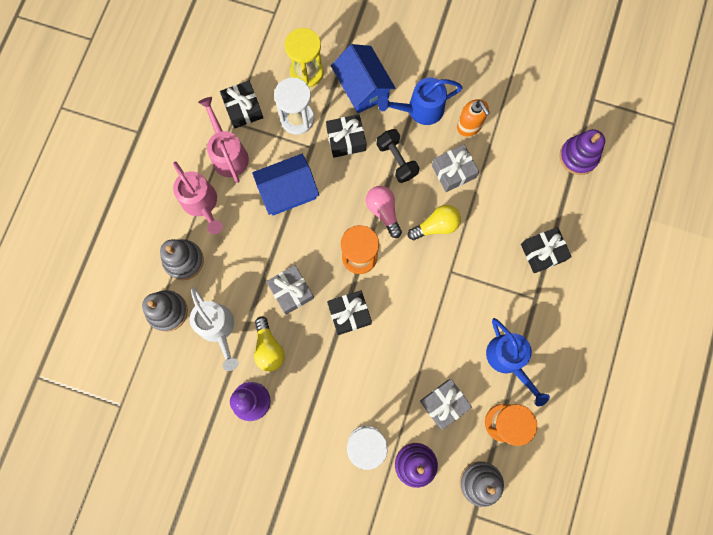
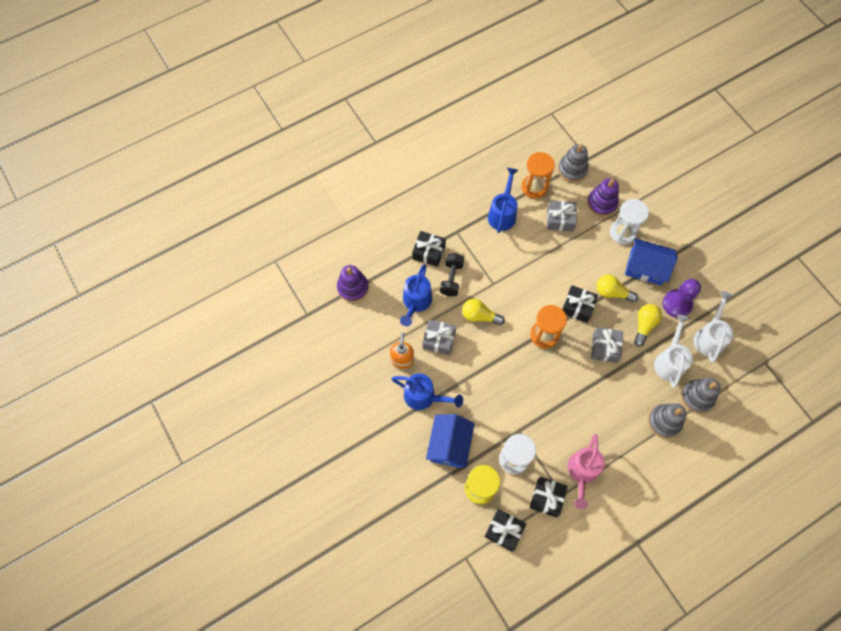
camera: 140 degrees left, 10 degrees down
(194, 389) = (709, 337): none -> white watering can
(202, 204) = (625, 451): pink watering can -> none
(288, 191) = (559, 413): blue house -> blue house (645, 267)
(326, 359) = (612, 292): none -> yellow light bulb
(346, 140) = (491, 416): black gift -> black gift (504, 531)
(383, 212) = (505, 350): pink light bulb -> none
(396, 160) = (469, 376): black dumbbell -> black dumbbell (451, 279)
(507, 190) = (415, 303): none -> blue watering can

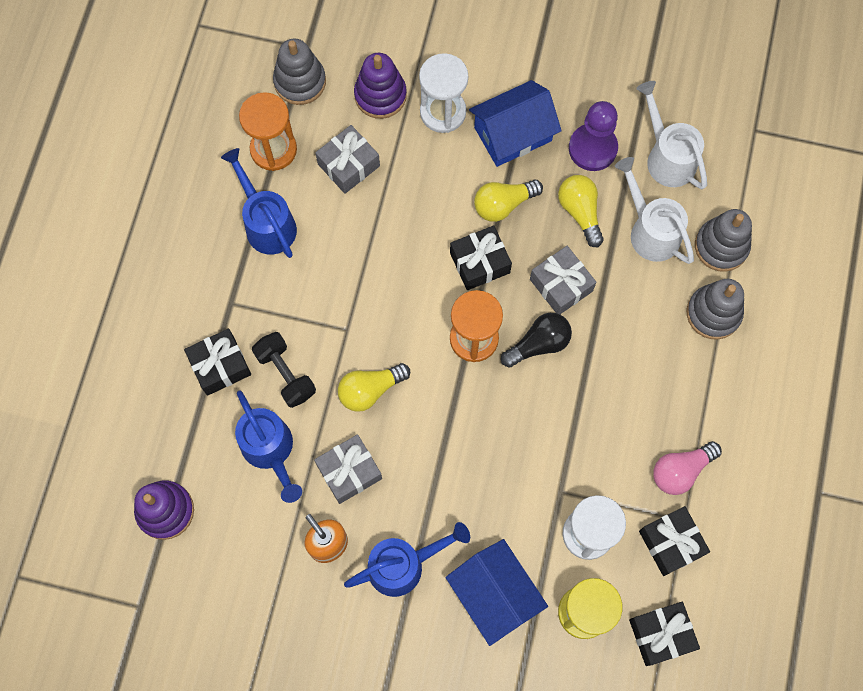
camera: 45 degrees left, 5 degrees up
(570, 362) = (538, 344): none -> black light bulb
(582, 473) = (681, 471): pink watering can -> pink light bulb

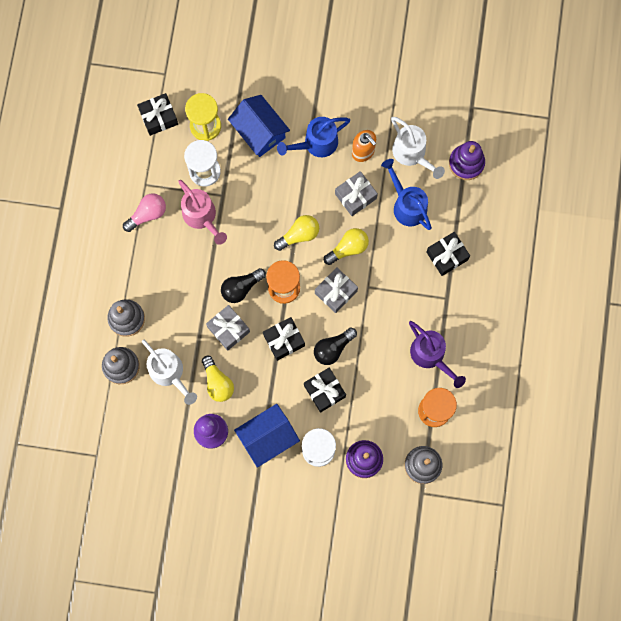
camera: 175 degrees right, 5 degrees up
(267, 223) = (431, 356): blue watering can -> purple watering can
(286, 374) = (403, 254): black dumbbell -> none
(349, 165) = (380, 403): grey gift -> grey gift (336, 292)
(408, 245) = (333, 348): none -> black light bulb
(503, 204) = (270, 383): yellow light bulb -> yellow light bulb (299, 235)
(594, 458) = (202, 217): none -> pink watering can
(667, 156) = (158, 429): white watering can -> white watering can (412, 154)
(671, 543) = (153, 170): black gift -> black gift (324, 391)

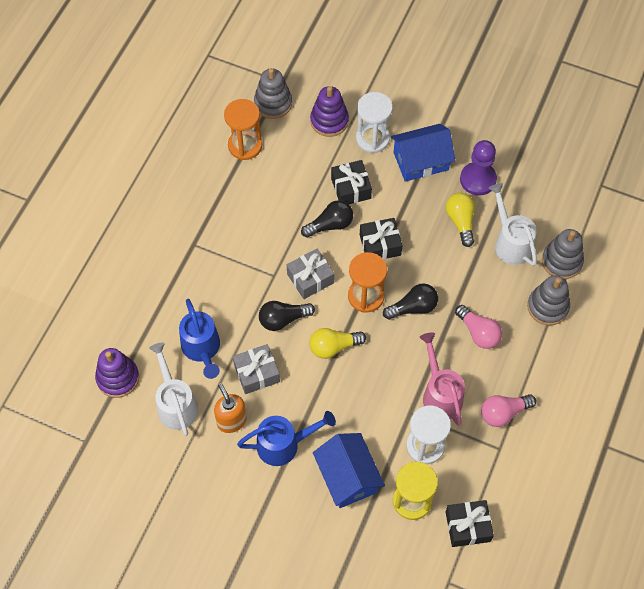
camera: 165 degrees left, 15 degrees down
(181, 279) = (478, 332): none -> pink light bulb
(228, 329) = (437, 269): grey gift -> none
(348, 248) = (283, 319): yellow light bulb -> black light bulb
(431, 356) = (230, 194): purple watering can -> none
(447, 256) = (177, 285): black gift -> none

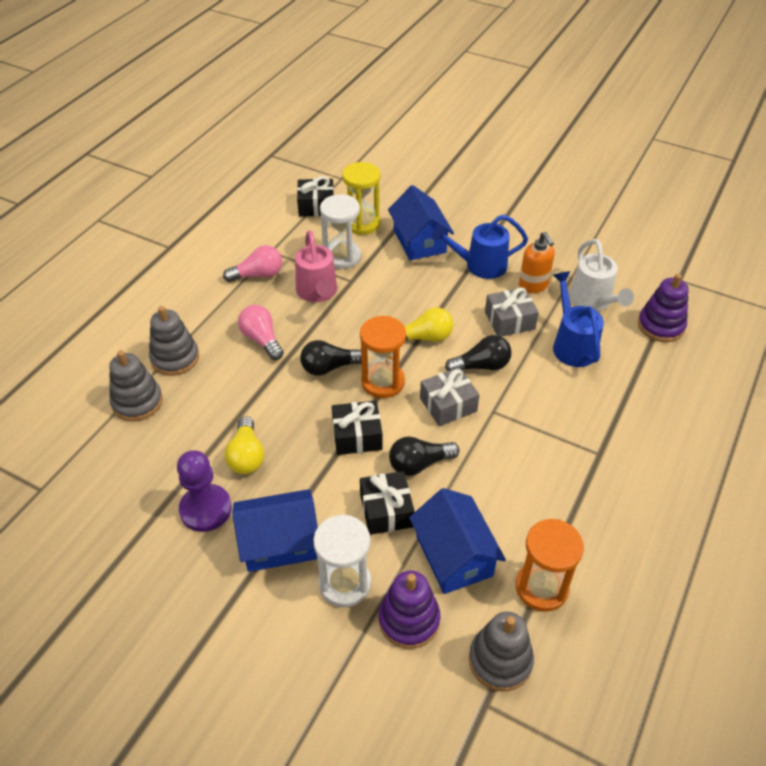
camera: 175 degrees left, 15 degrees down
(302, 161) = (454, 556): none -> blue house
(510, 242) = (191, 428): white watering can -> none

